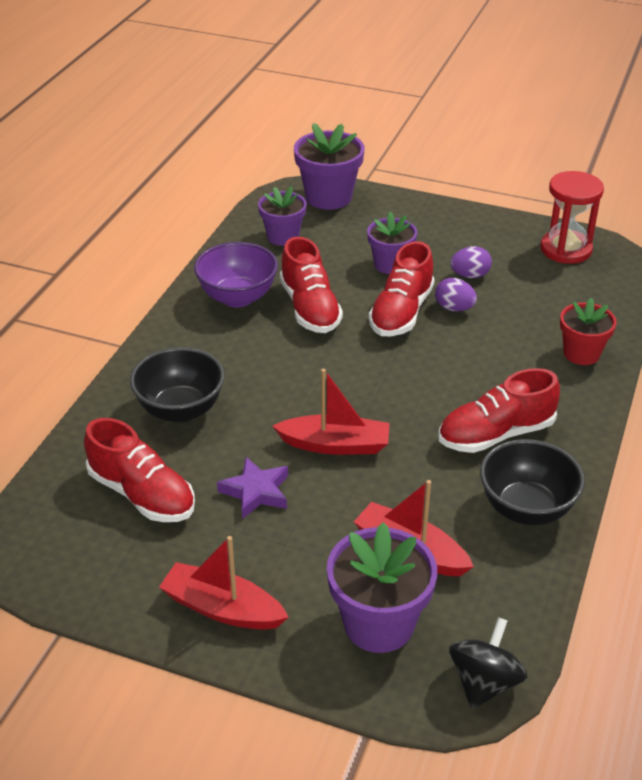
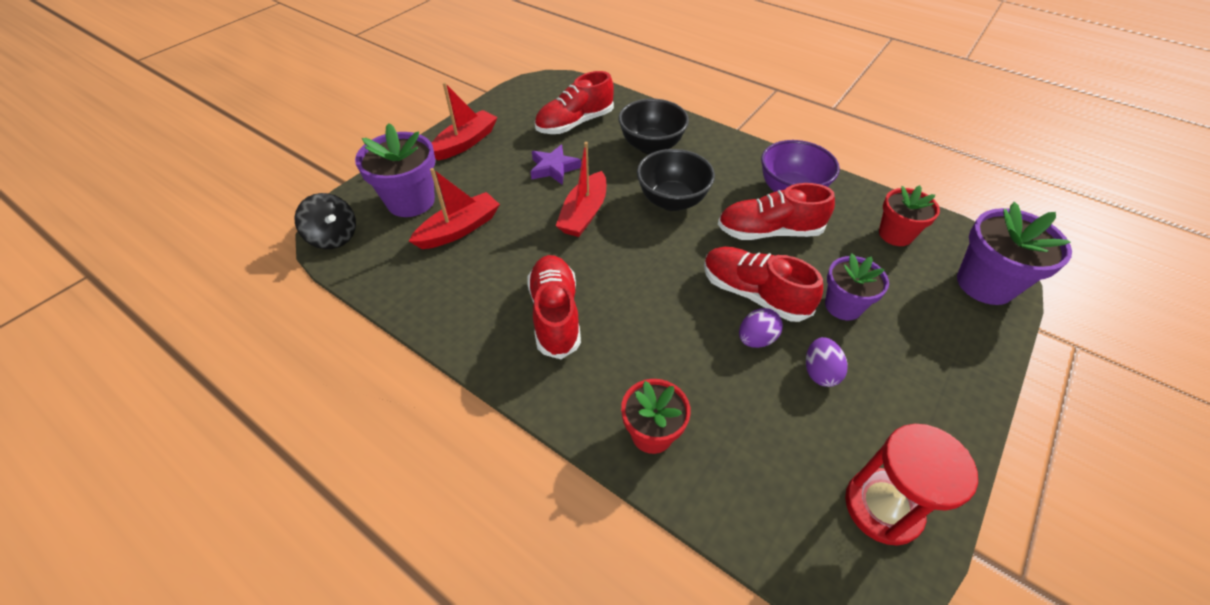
camera: 105 degrees right, 10 degrees up
(283, 236) = (895, 234): purple flower pot -> red flower pot
(526, 508) = (461, 307): black bowl -> black bowl (672, 201)

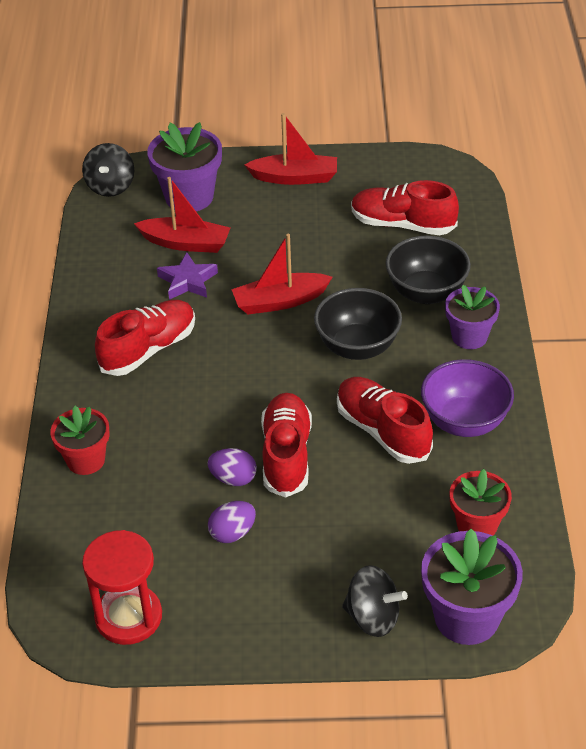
camera: 55 degrees right, 5 degrees down
(554, 168) = (320, 249): purple star -> purple star (188, 281)
(843, 306) = (329, 520): purple flower pot -> purple flower pot (469, 336)
(962, 334) = (373, 617): none -> black spinning top

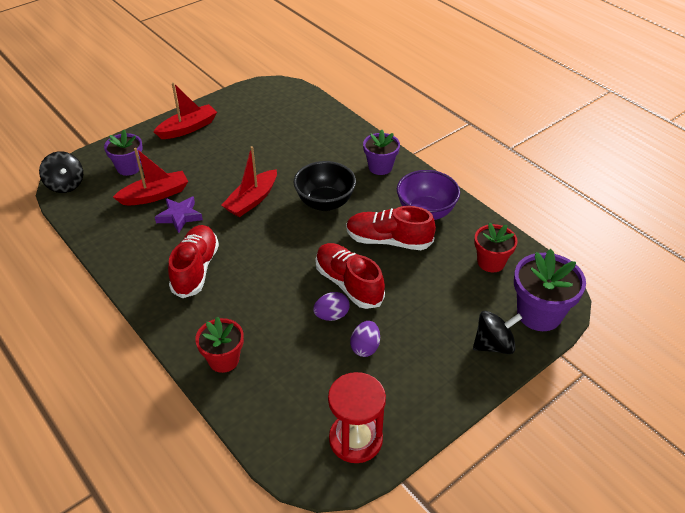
camera: 40 degrees left, 0 degrees up
(189, 197) = (129, 167): purple flower pot -> purple flower pot, size x0.66
(402, 224) = (280, 126): red shoe -> none
(426, 292) = (332, 155): black bowl -> none

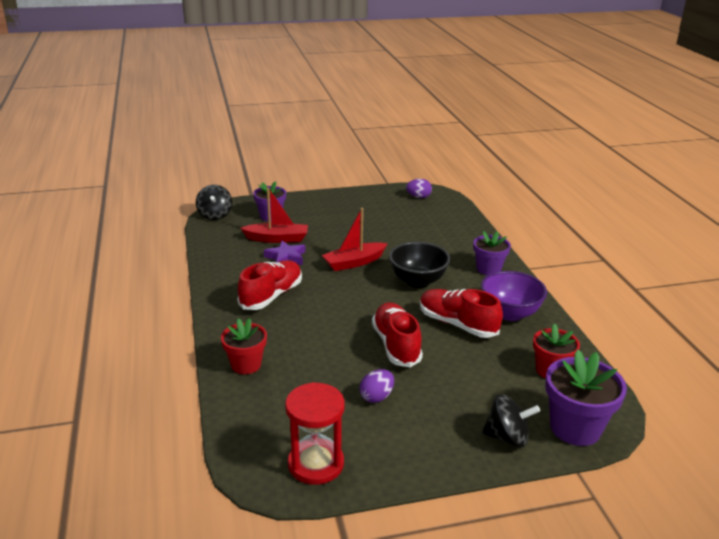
camera: 25 degrees right, 15 degrees down
(188, 128) = (337, 202): red boat -> none
(331, 315) = (363, 363): purple egg -> purple egg (418, 197)

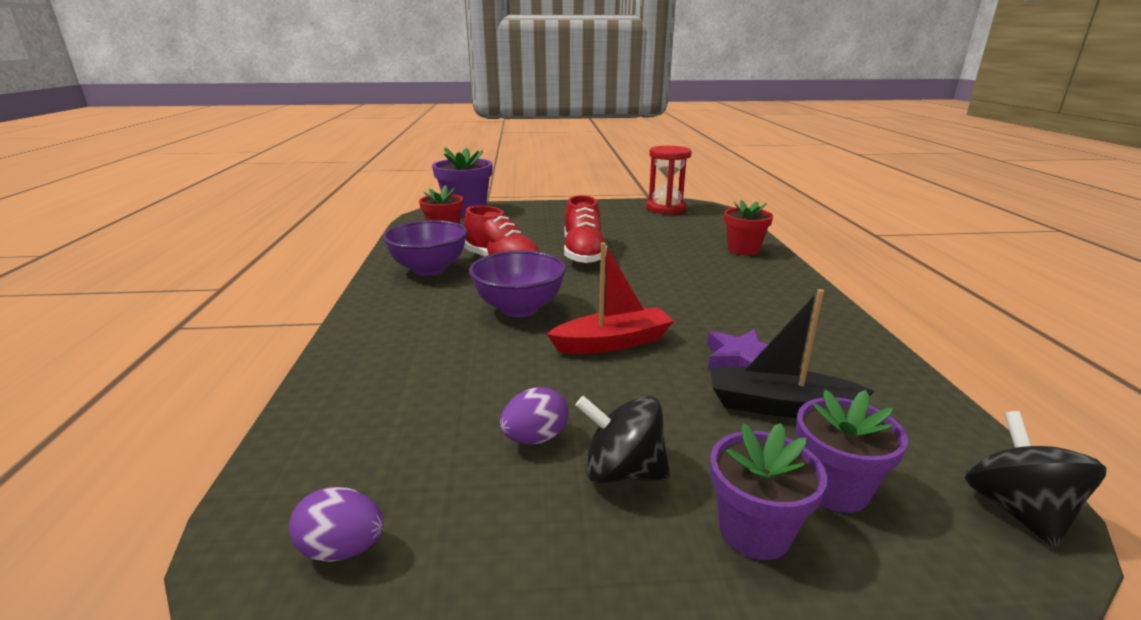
camera: 170 degrees left, 5 degrees down
(271, 296) = (743, 304): red shoe -> none
(277, 239) = (779, 406): red boat -> black boat
(376, 397) = (614, 228): purple egg -> purple egg (535, 438)
(417, 281) = (519, 309): black bowl -> purple bowl
(488, 269) = (392, 318): purple flower pot -> purple flower pot (754, 531)
(507, 437) = (521, 210): black spinning top -> black spinning top (622, 471)

